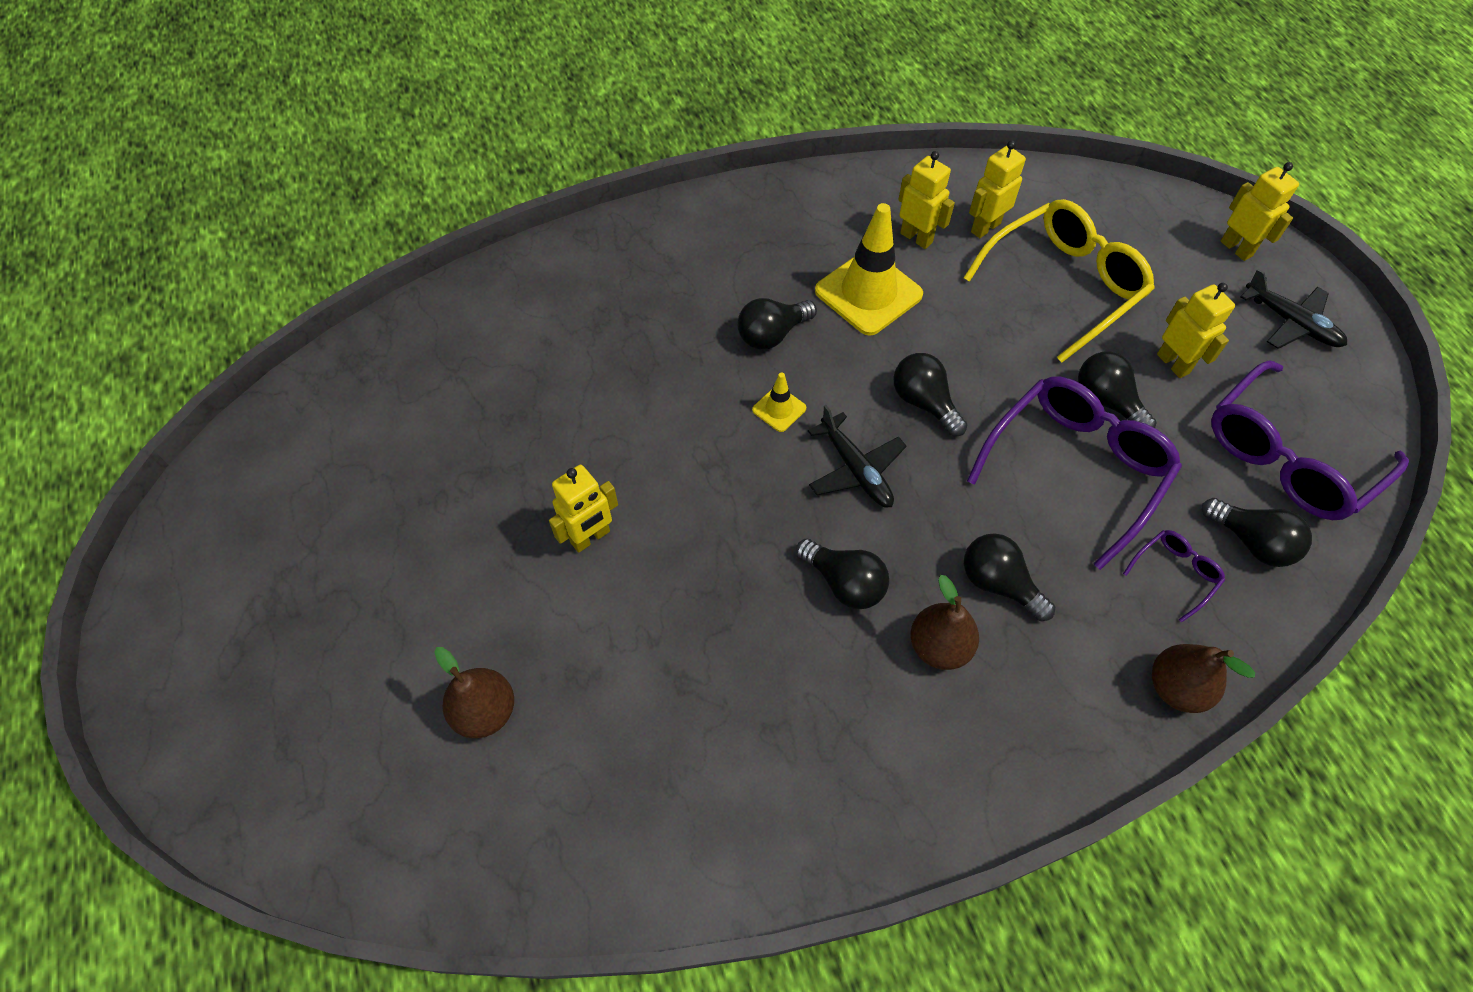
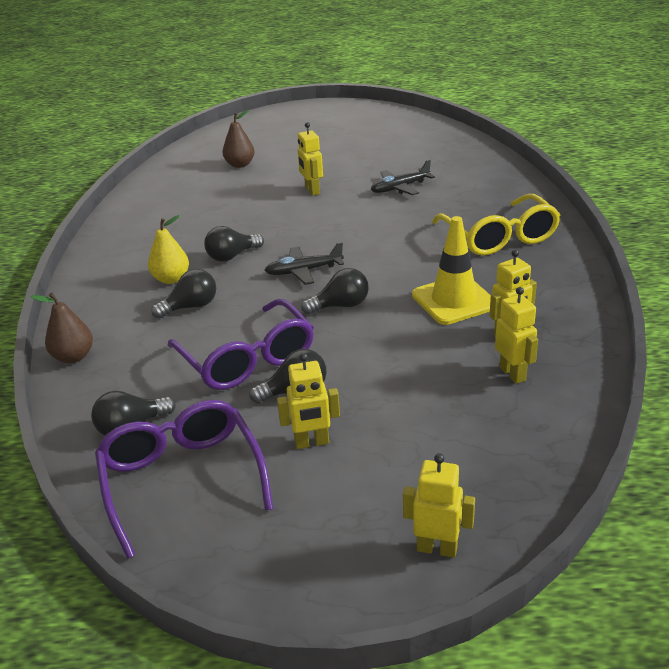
camera: 110 degrees right, 25 degrees down
(772, 334) = (429, 257): black light bulb -> none
(779, 409) = (365, 251): yellow traffic cone -> none
(939, 646) = (171, 279): brown pear -> yellow pear
(1064, 285) = (427, 403): yellow glasses -> yellow glasses (499, 237)
(1175, 573) = (140, 381): purple glasses -> none
(1236, 248) = (437, 548): yellow robot -> yellow robot turned 150 degrees counterclockwise
(1290, 322) = (319, 550): black plane -> black plane (400, 188)

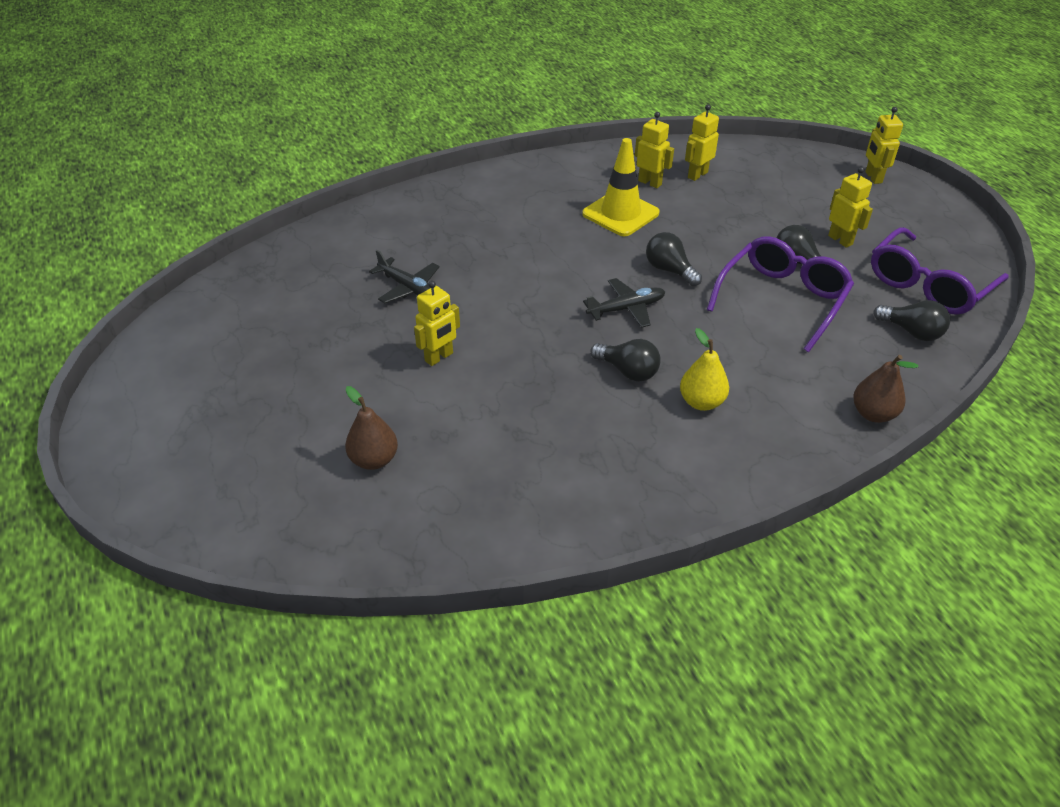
camera: 115 degrees left, 10 degrees up
(191, 307) = (738, 365): black light bulb -> none
(304, 271) = (626, 309): black plane -> black plane turned 75 degrees counterclockwise
(499, 237) = (498, 207): yellow glasses -> none

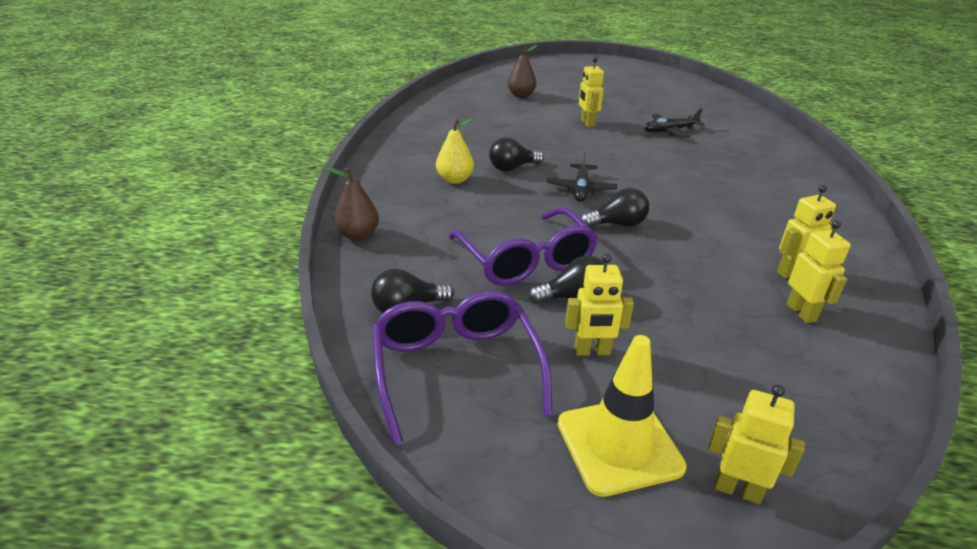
camera: 120 degrees right, 10 degrees down
(620, 213) = (731, 234): yellow traffic cone -> yellow traffic cone (619, 445)

